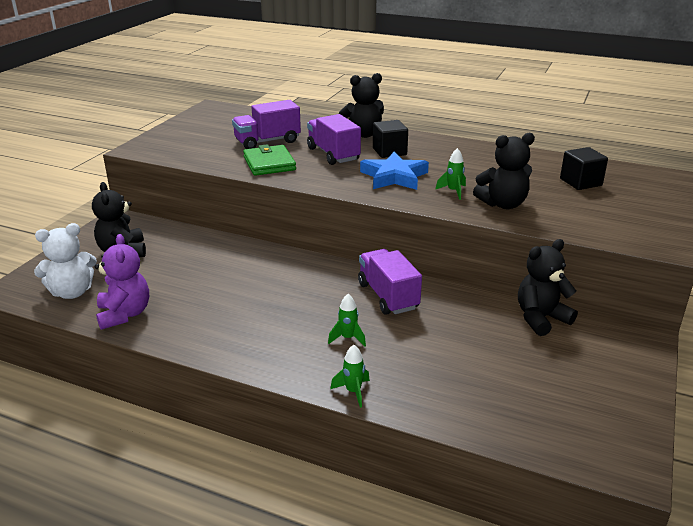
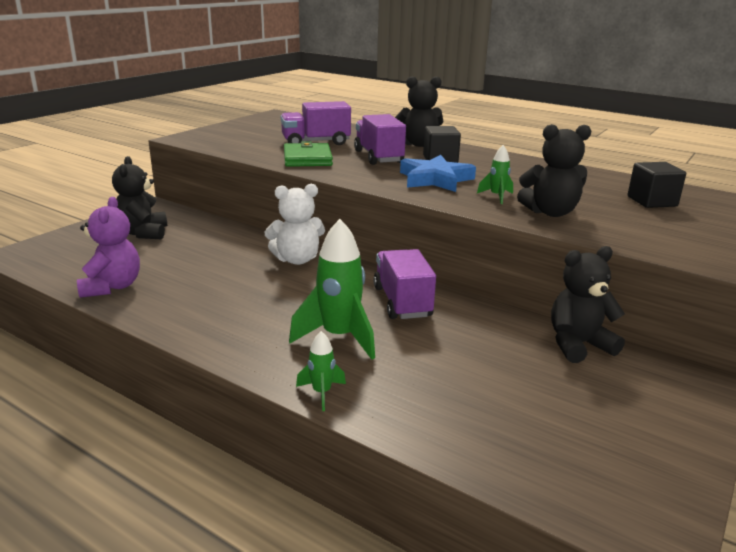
camera: 10 degrees right, 5 degrees down
(72, 292) = (72, 262): white teddy bear -> white teddy bear (297, 259)
(348, 338) = (339, 337): green rocket -> green rocket, size x2.01

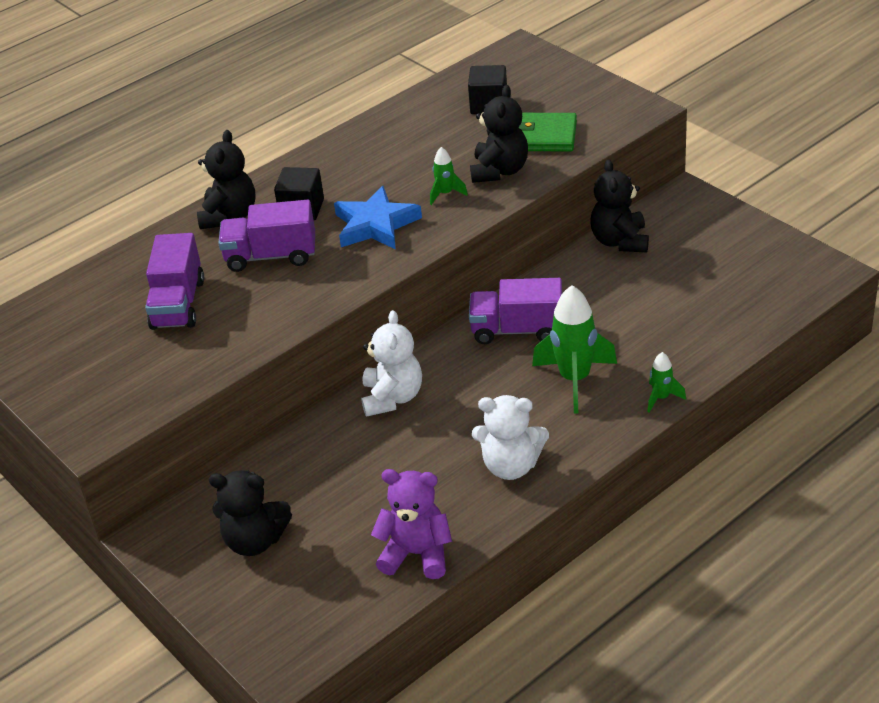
camera: 70 degrees left, 15 degrees up
(213, 316) = (511, 466): none -> white teddy bear
(307, 159) = (254, 316): green wallet -> green wallet (543, 136)

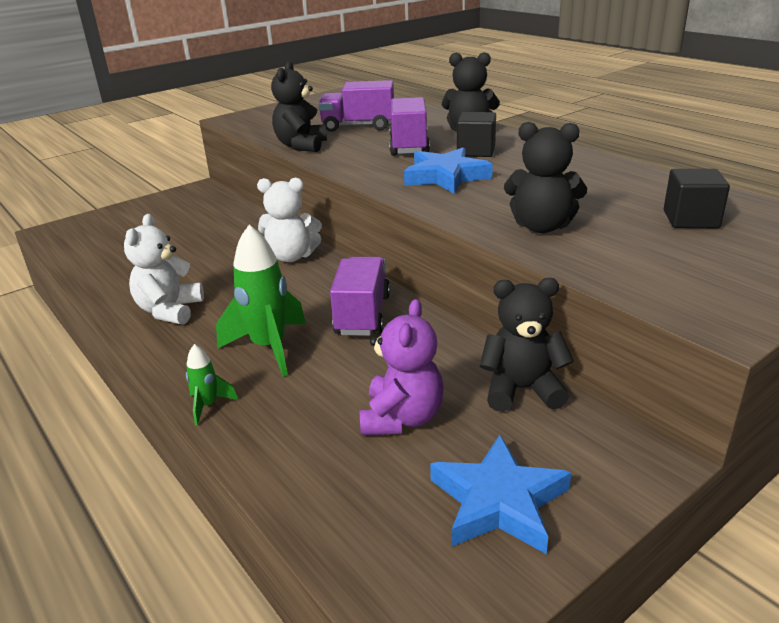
camera: 90 degrees right, 10 degrees down
(255, 541) = (170, 216): black teddy bear -> black teddy bear (301, 146)
(416, 554) = (105, 271): purple teddy bear -> purple teddy bear (402, 418)
(445, 194) = (496, 202): green rocket -> none
(543, 136) = (624, 250): green wallet -> none
(733, 250) = (498, 501): none -> blue star

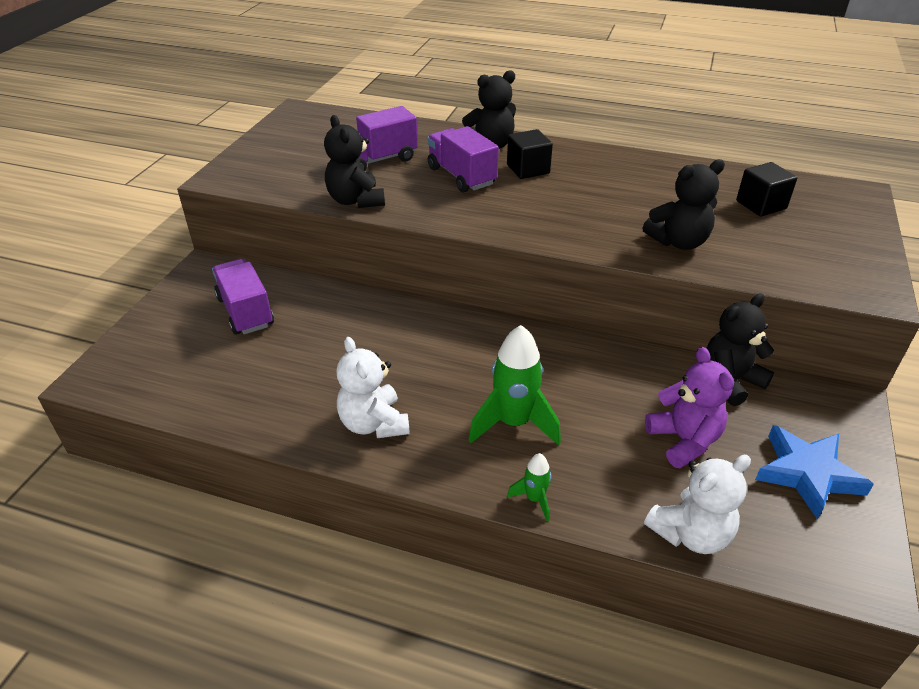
camera: 35 degrees left, 10 degrees up
(291, 256) = (413, 321): white teddy bear -> white teddy bear (691, 533)
(362, 315) = (549, 360): purple truck -> purple truck (245, 312)
(446, 177) = (542, 207): blue star -> none

